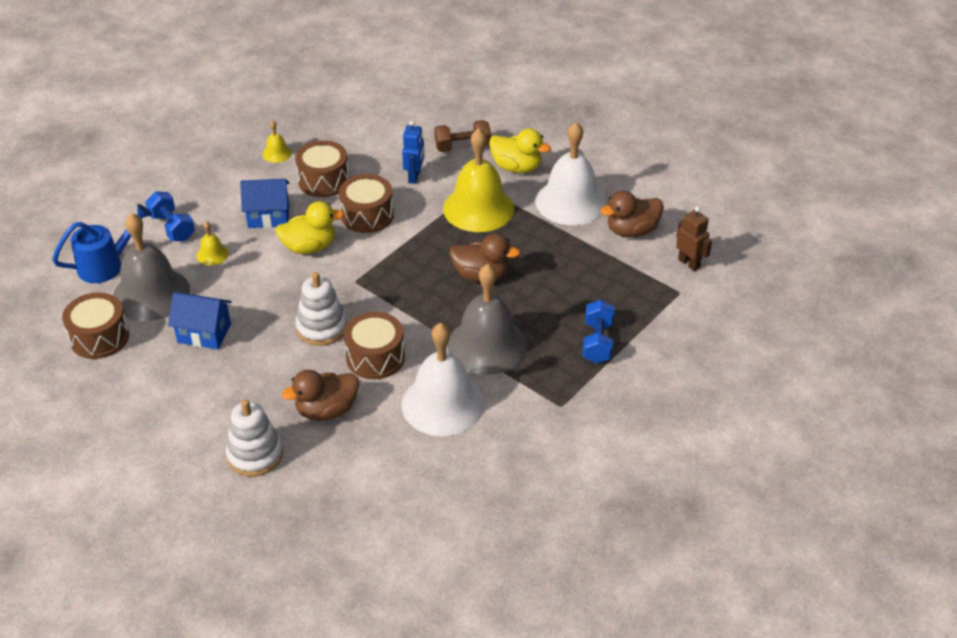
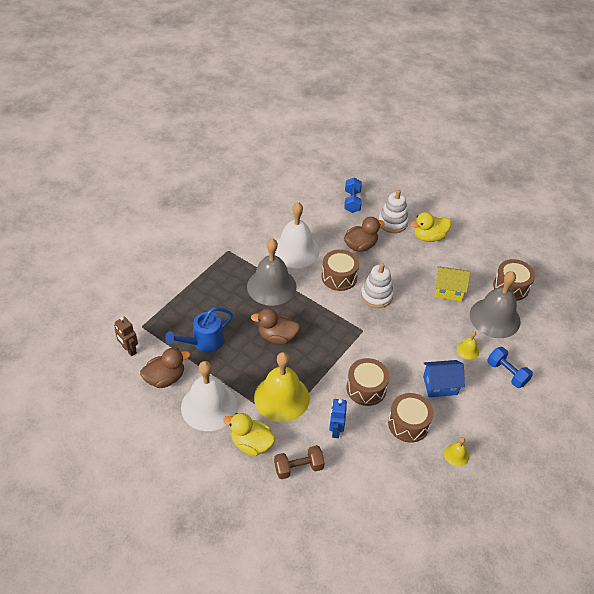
camera: 175 degrees right, 5 degrees up
(107, 265) = (536, 339): blue watering can -> blue watering can (204, 342)
(204, 333) = (448, 291): blue house -> yellow house
(309, 247) = (401, 358): yellow duck -> yellow duck (429, 237)
(597, 342) = (202, 289): blue dumbbell -> blue dumbbell (352, 201)

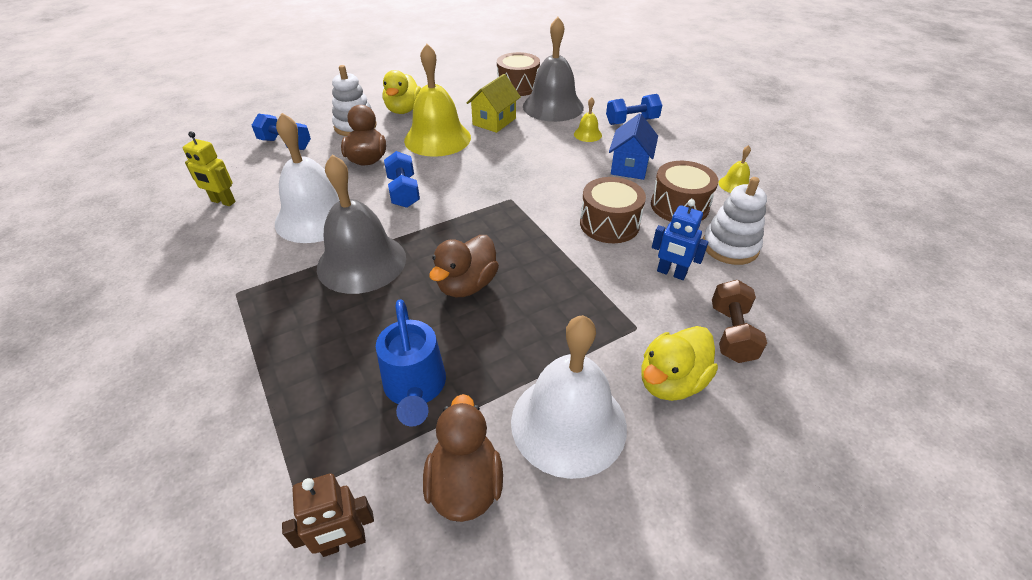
camera: 65 degrees left, 5 degrees down
(281, 397) = (590, 314): yellow bell -> yellow bell (437, 138)
(286, 207) = (223, 202): none -> yellow robot
(339, 277) = (403, 192): brown drum -> blue dumbbell
(376, 296) = (461, 171): white stacking toy -> white stacking toy (730, 246)

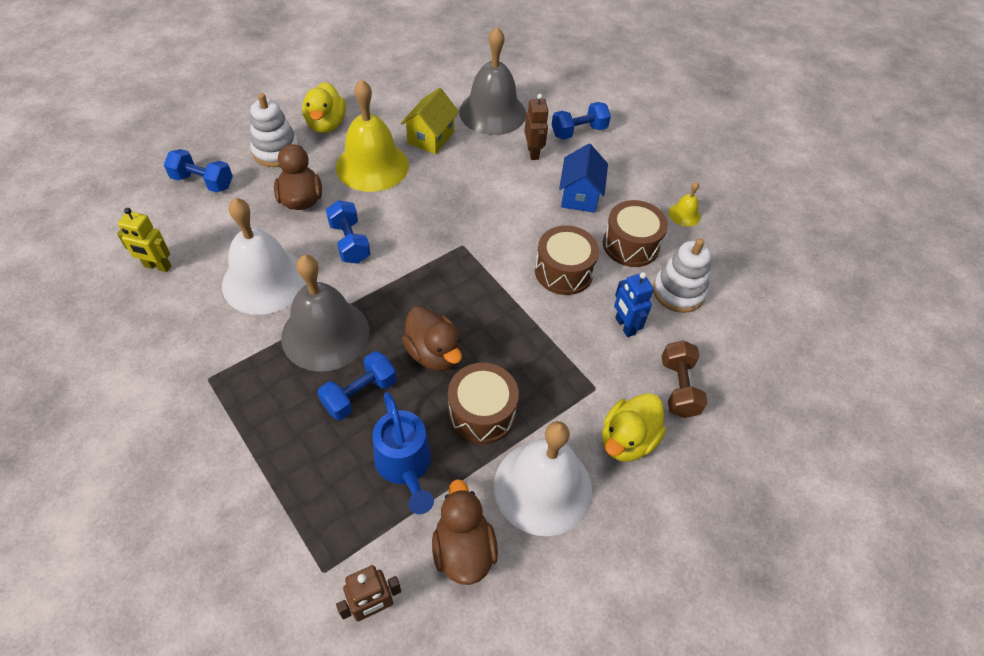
camera: 10 degrees left, 10 degrees up
(382, 316) = (360, 394): none -> blue dumbbell
(467, 285) = (434, 353): brown duck -> brown duck turned 60 degrees counterclockwise
(518, 86) = (450, 82): brown drum -> brown drum (481, 413)
(587, 134) = (533, 152): yellow bell -> brown robot
(671, 273) = (624, 326): blue robot -> blue robot turned 45 degrees clockwise

